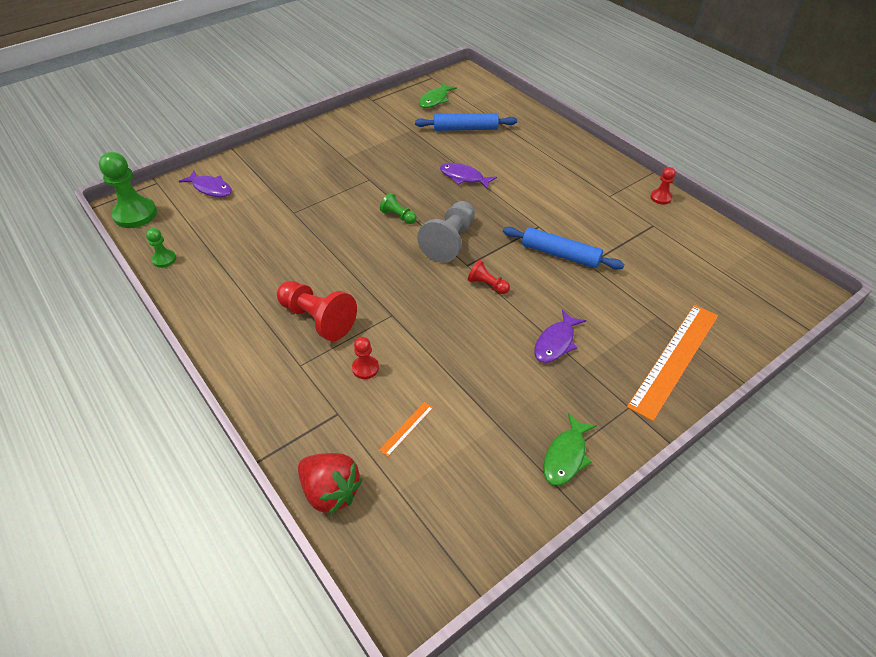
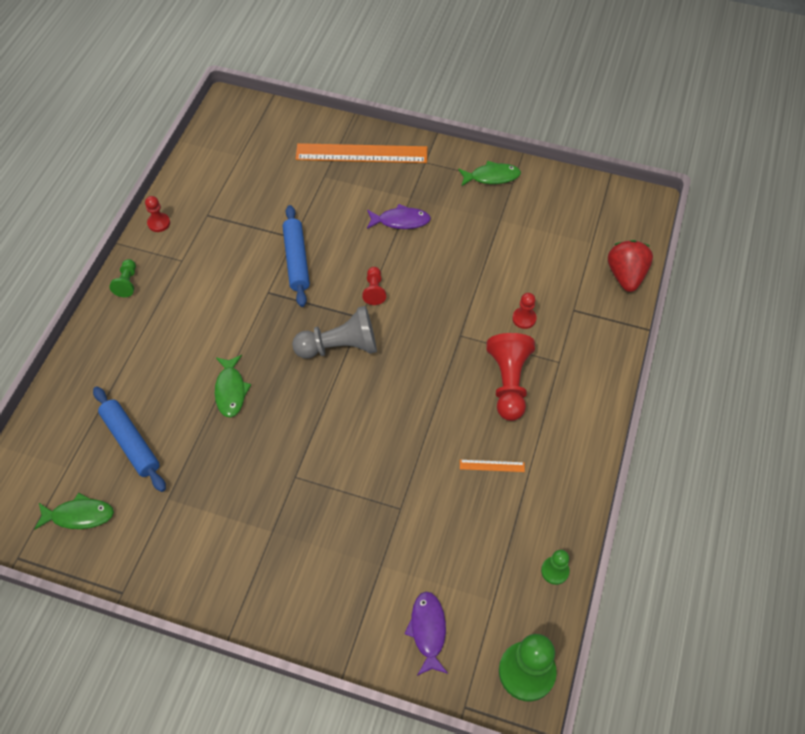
camera: 125 degrees left, 10 degrees up
(398, 216) = (335, 409): green pawn -> green pawn (127, 283)
(406, 428) = (548, 264): orange ruler -> orange ruler (492, 465)
(464, 177) = (231, 390): purple fish -> green fish

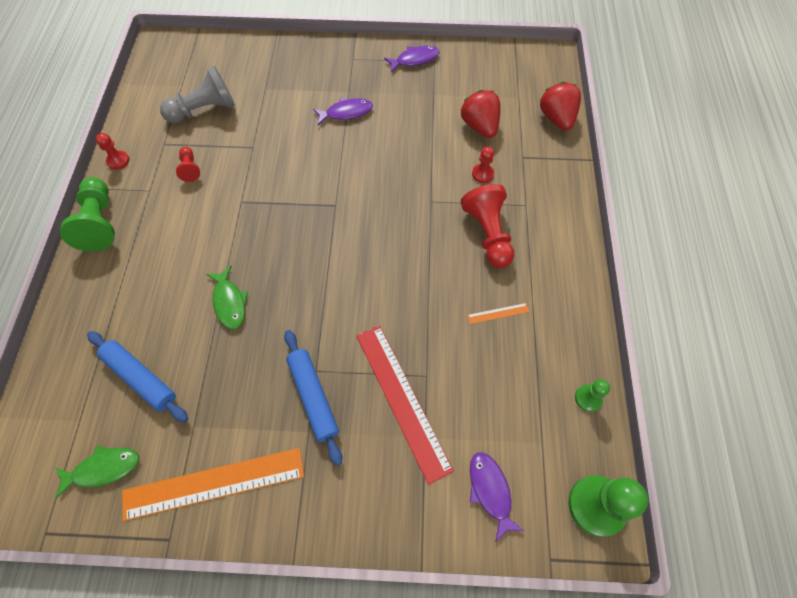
camera: 15 degrees left, 5 degrees up
(127, 283) = (100, 223): green pawn -> green pawn, size x1.94
(296, 260) = (260, 167): blue rolling pin -> blue rolling pin (313, 397)
(340, 346) = (323, 236): grey pawn -> grey pawn (204, 110)
(361, 153) = (293, 62): orange ruler -> orange ruler (214, 483)
(370, 525) = (402, 399): none -> red ruler
(374, 290) = (340, 178): red pawn -> red pawn (190, 169)
(491, 177) = (414, 60): green fish -> purple fish
(538, 266) = (480, 126): none -> red strawberry

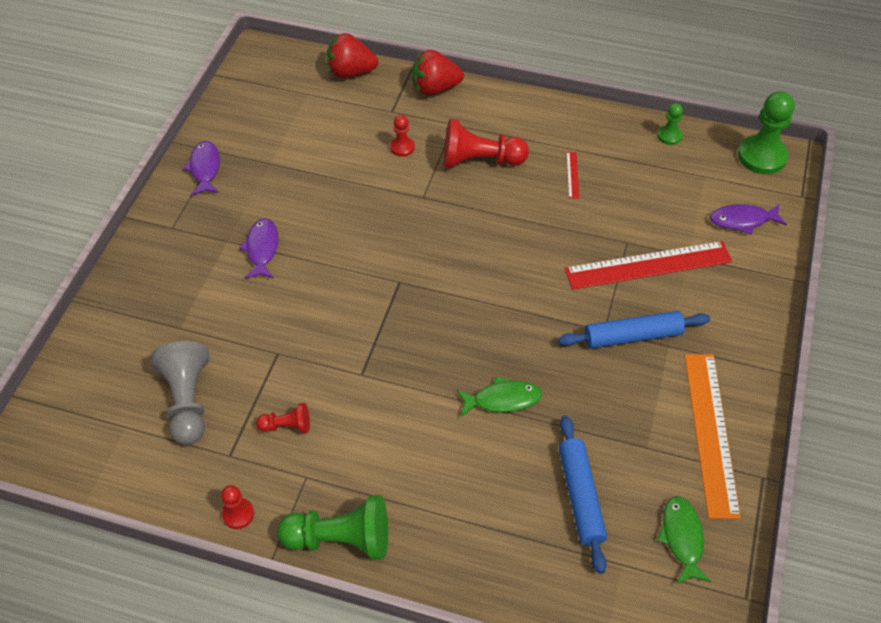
camera: 75 degrees left, 10 degrees down
(140, 378) = (580, 497): blue rolling pin -> blue rolling pin turned 60 degrees counterclockwise
(480, 126) = (335, 134): red strawberry -> red strawberry (435, 88)
(498, 313) = (572, 175): orange ruler -> red ruler

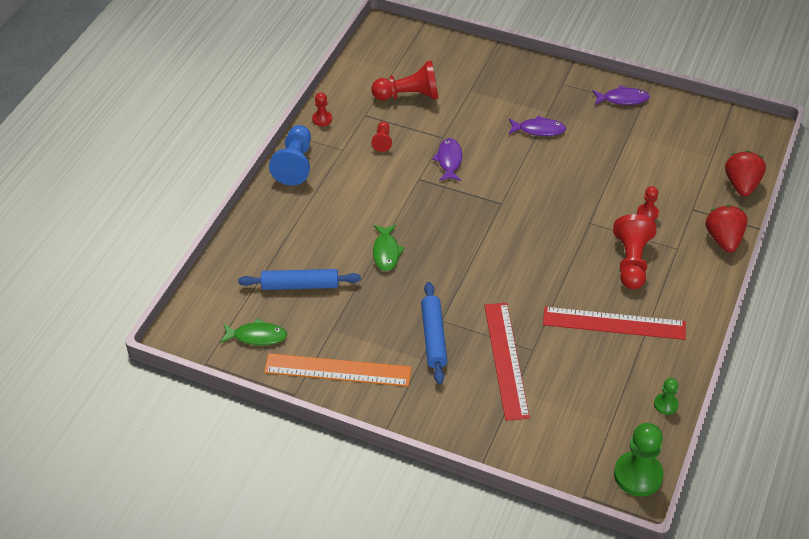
camera: 95 degrees right, 5 degrees down
(188, 401) = (409, 95): grey pawn -> red pawn
(341, 539) = (295, 164): green pawn -> blue pawn
(572, 175) = (614, 323): red ruler -> red ruler, size x2.49
(742, 220) = (554, 440): purple fish -> purple fish (449, 160)

